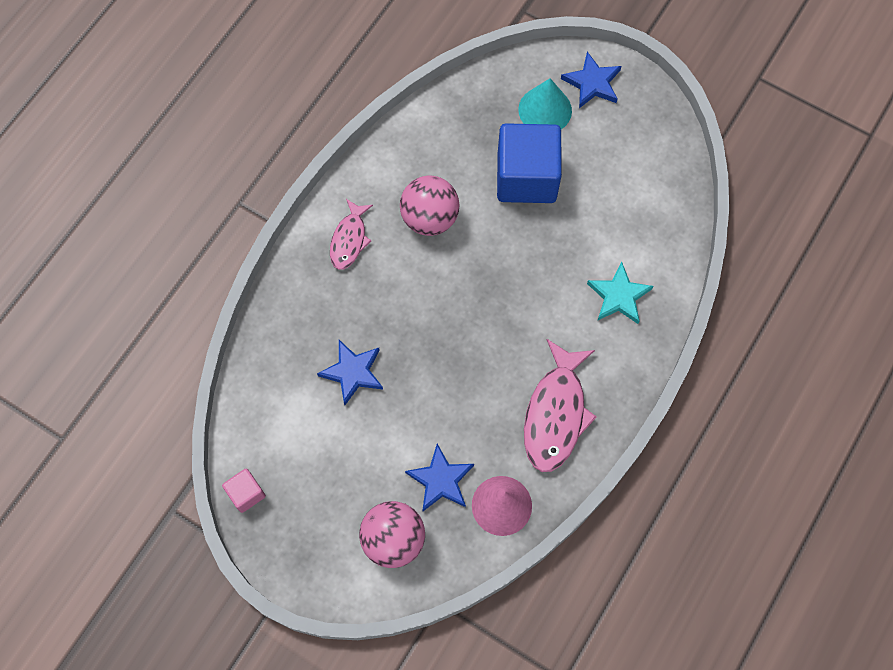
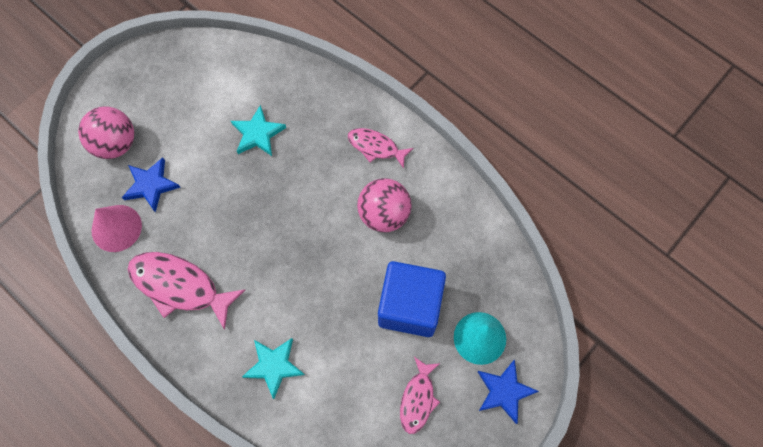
camera: 100 degrees right, 0 degrees up
(246, 493) = (182, 49): pink cube -> none
(353, 372) = (258, 134): blue star -> turquoise star
(618, 156) = (418, 399): none -> pink fish

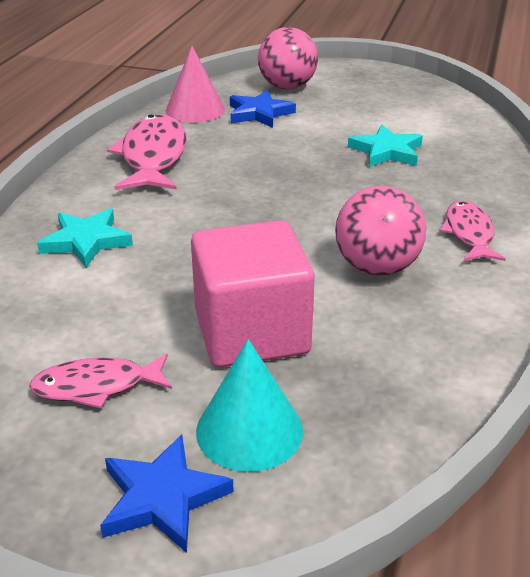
camera: 65 degrees right, 35 degrees down
(410, 306) = (251, 332): blue cube -> pink cube

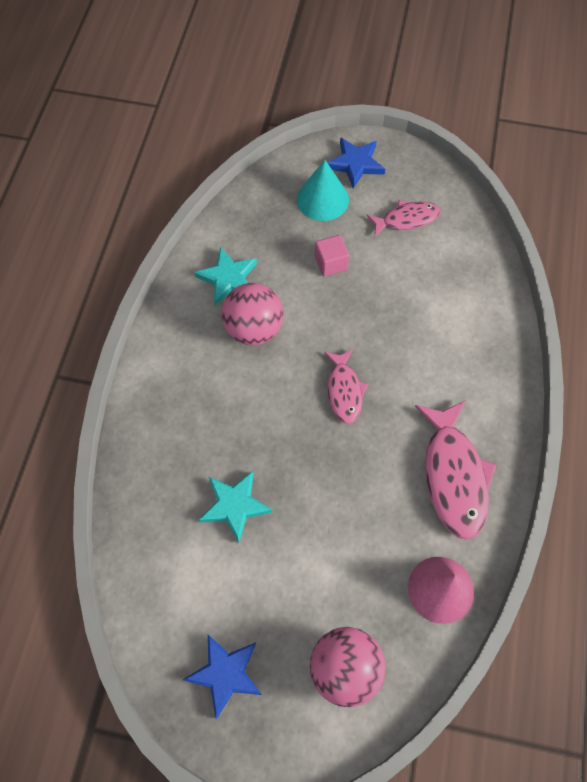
camera: 175 degrees right, 30 degrees up
(86, 241) = (463, 343): turquoise star -> turquoise star (228, 278)
(251, 332) = (330, 263): pink cube -> pink cube, size x0.46
(259, 113) = (368, 585): blue star -> blue star (225, 674)
(469, 233) = (182, 375): pink fish -> pink fish (344, 391)

